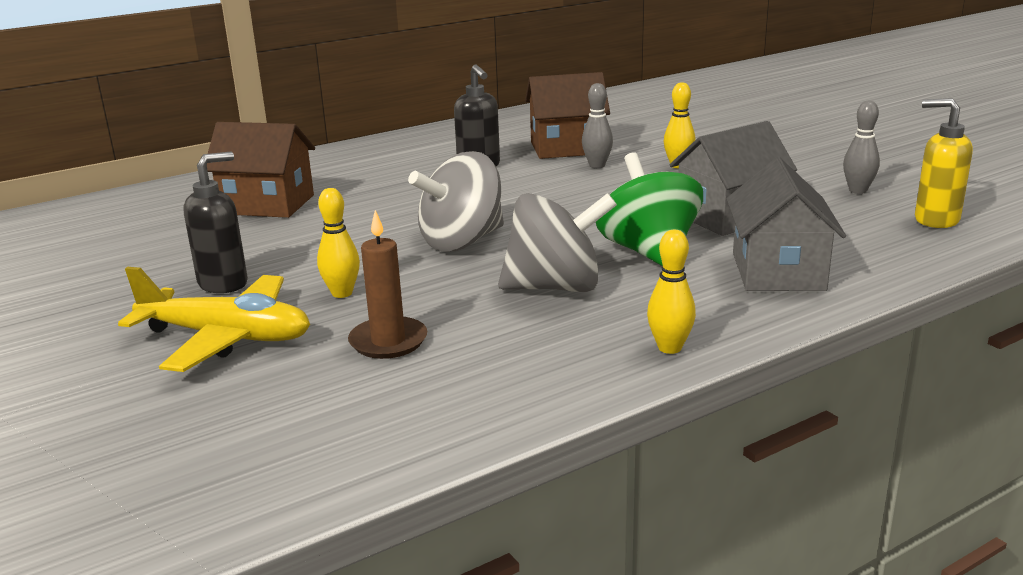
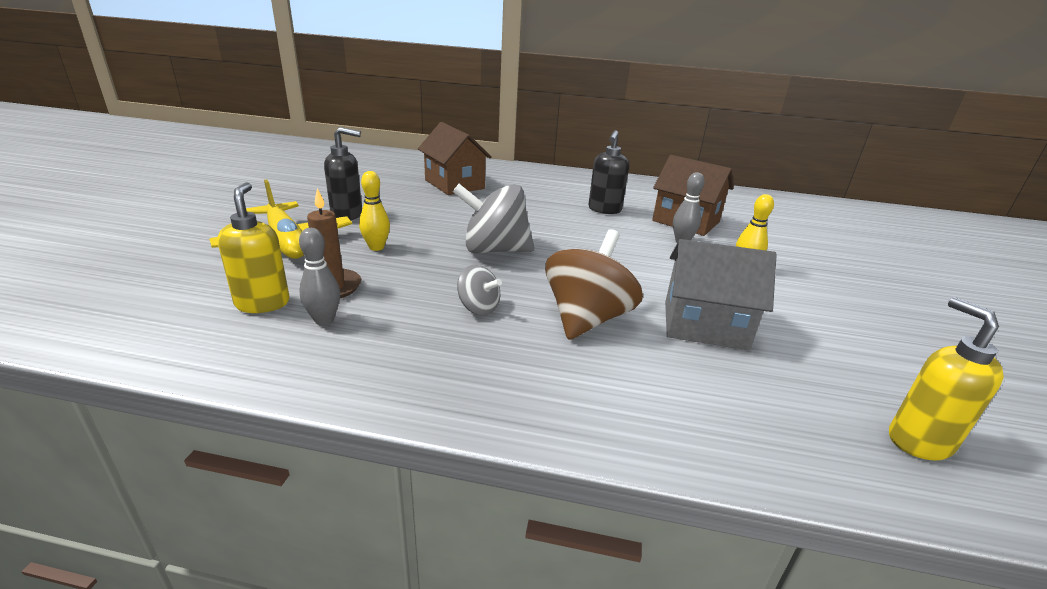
camera: 40 degrees right, 5 degrees up
(356, 387) = (263, 303): none -> yellow soap dispenser
(555, 287) = (478, 308): grey spinning top -> grey spinning top, size x0.52
(649, 252) = (587, 318): green spinning top -> brown spinning top
(669, 348) = (446, 397): yellow bowling pin -> none
(778, 271) = (651, 392): grey house -> none
(857, 190) = (878, 366): grey bowling pin -> grey bowling pin (324, 320)

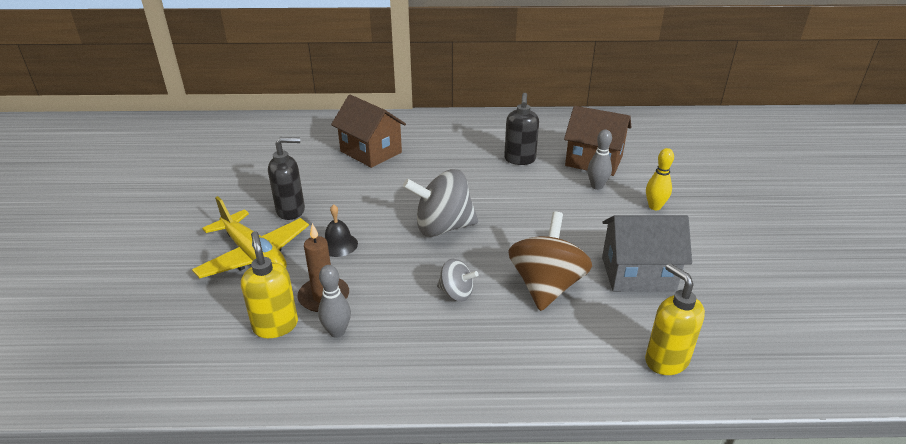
camera: 10 degrees left, 5 degrees up
(376, 247) = (338, 245): yellow bowling pin -> black bell
(918, 441) = (802, 346): yellow soap dispenser -> yellow soap dispenser (666, 360)

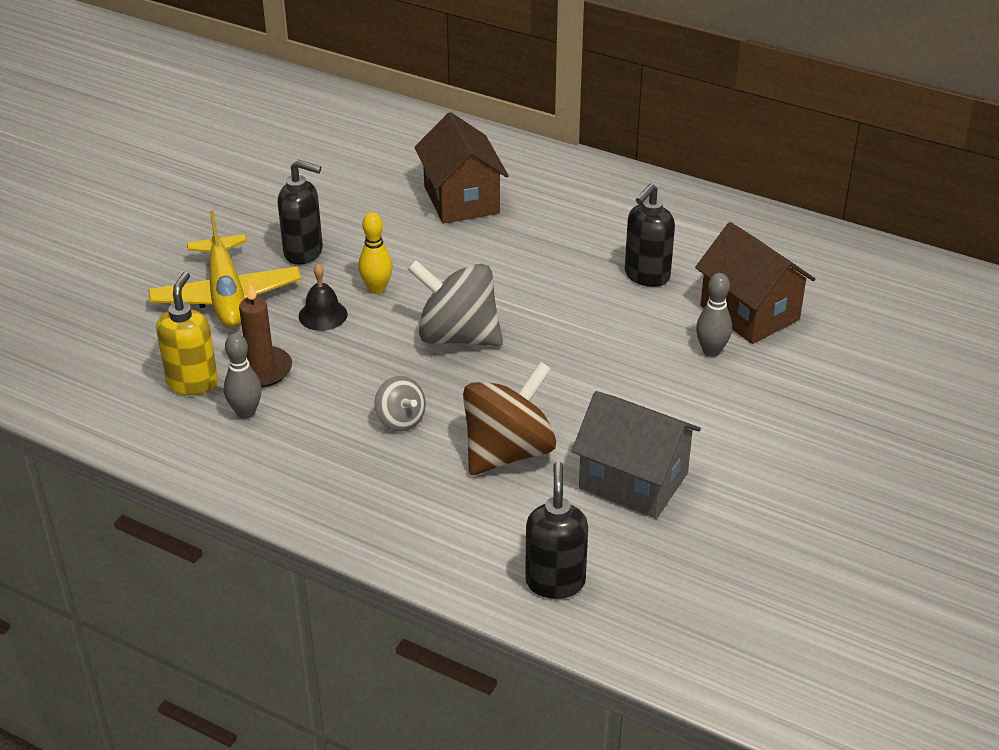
camera: 30 degrees right, 5 degrees up
(654, 207) = (758, 407): yellow bowling pin -> yellow bowling pin (377, 289)
(666, 360) = (555, 582): yellow soap dispenser -> black soap dispenser

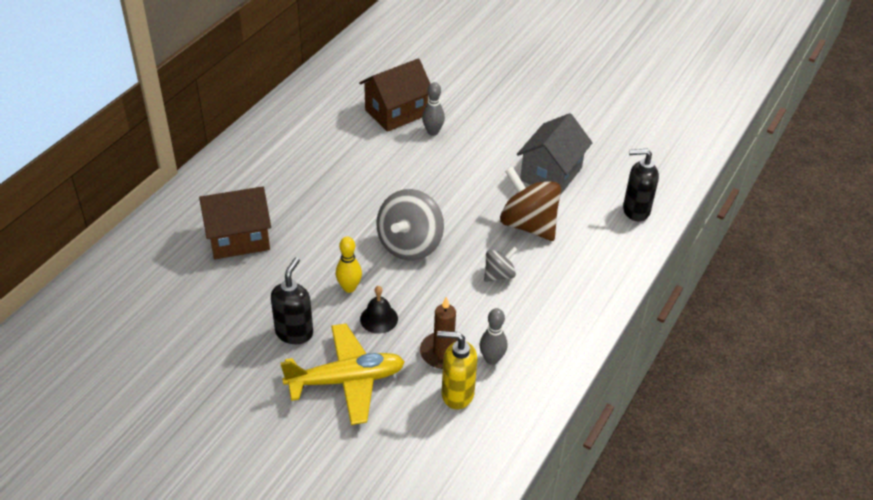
camera: 90 degrees left, 5 degrees up
(646, 276) = (352, 151): black soap dispenser -> none

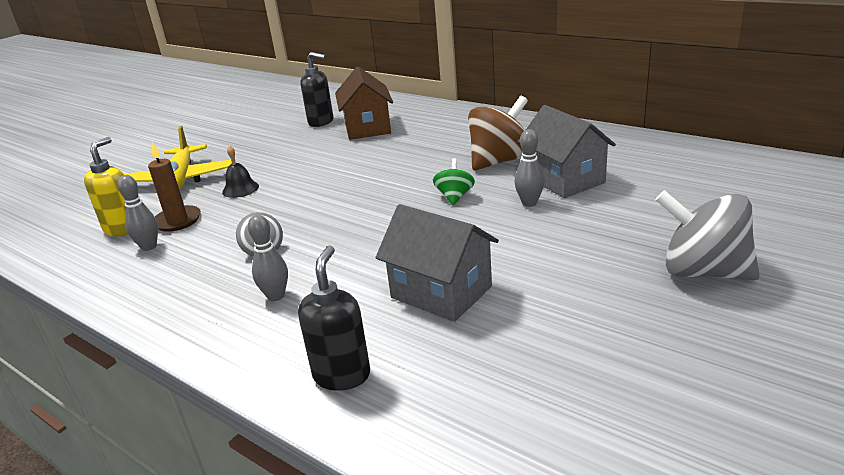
camera: 100 degrees right, 15 degrees down
(294, 332) = (247, 157): black soap dispenser -> black soap dispenser (321, 122)
(349, 288) = (286, 174): yellow bowling pin -> none
(396, 112) = (564, 180): brown house -> grey house
(410, 245) = (332, 198): grey spinning top -> grey spinning top (703, 271)
(417, 170) = (454, 197): none -> green spinning top
(528, 225) = (340, 271): brown spinning top -> brown spinning top (499, 161)
(561, 255) = (276, 296): none -> grey bowling pin

